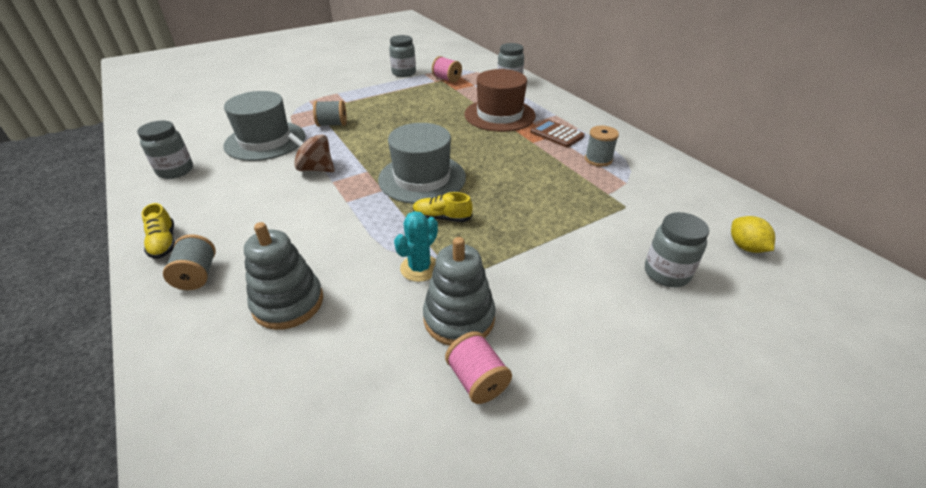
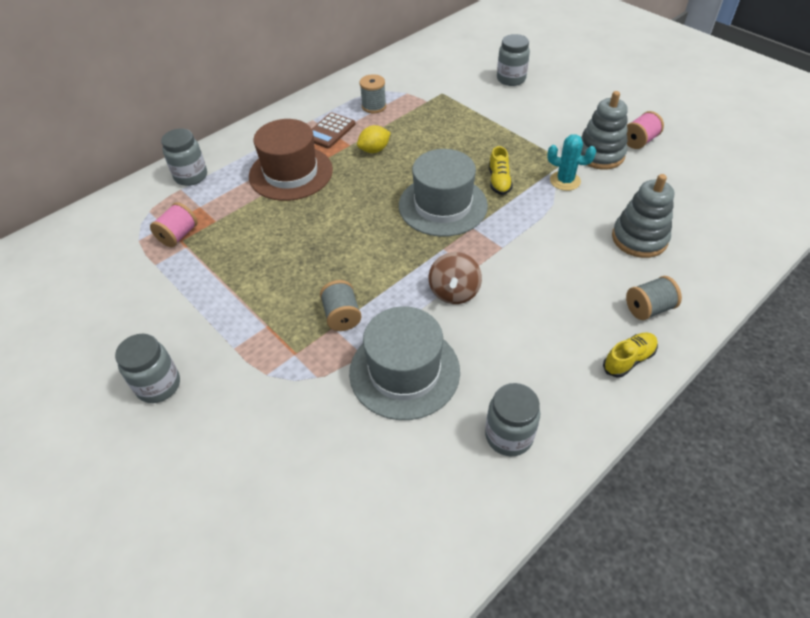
camera: 100 degrees left, 10 degrees up
(404, 73) = (151, 288): grey jar -> grey jar (158, 385)
(745, 247) = (469, 51): yellow lemon -> yellow lemon (374, 150)

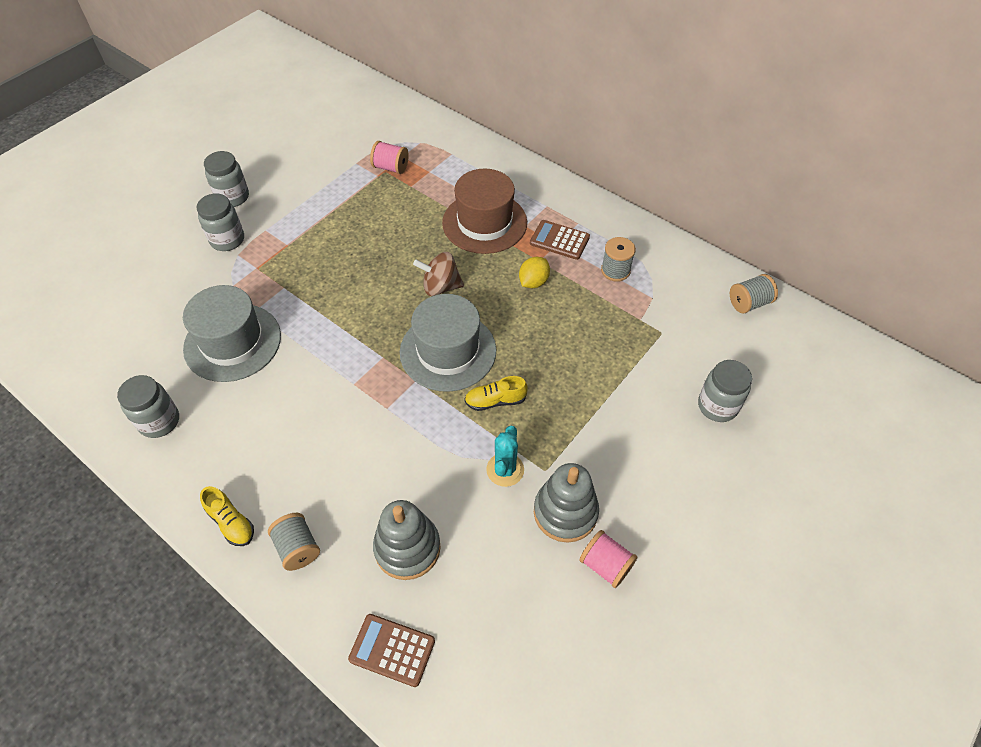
camera: 80 degrees right, 5 degrees up
(191, 176) = (470, 156): grey jar -> grey jar (227, 240)
(342, 316) = (296, 291): grey spool -> grey spool (749, 303)
(374, 150) = (533, 282): yellow lemon -> yellow lemon turned 75 degrees clockwise
(454, 292) = (323, 370): brown spinning top -> brown spinning top (440, 287)
(725, 250) = (392, 650): none -> brown calculator

